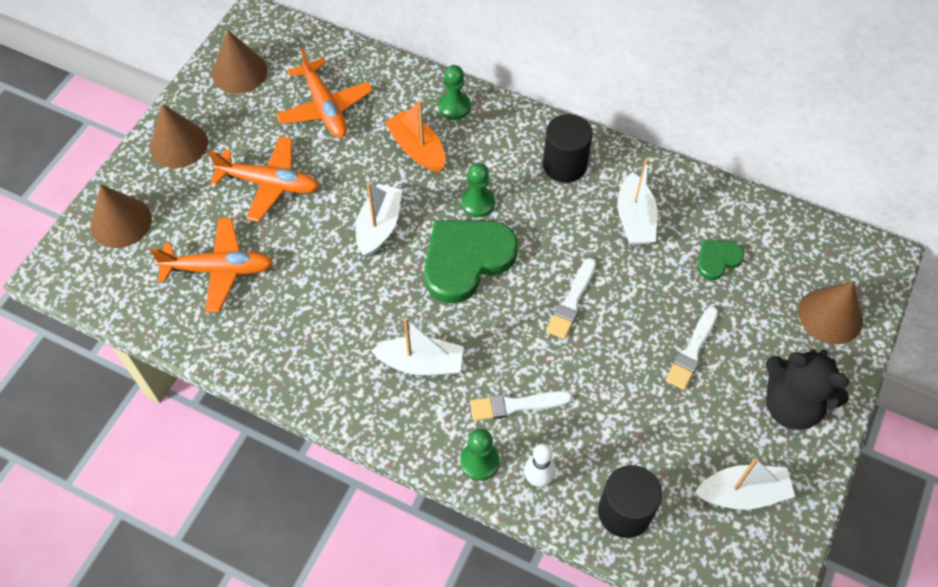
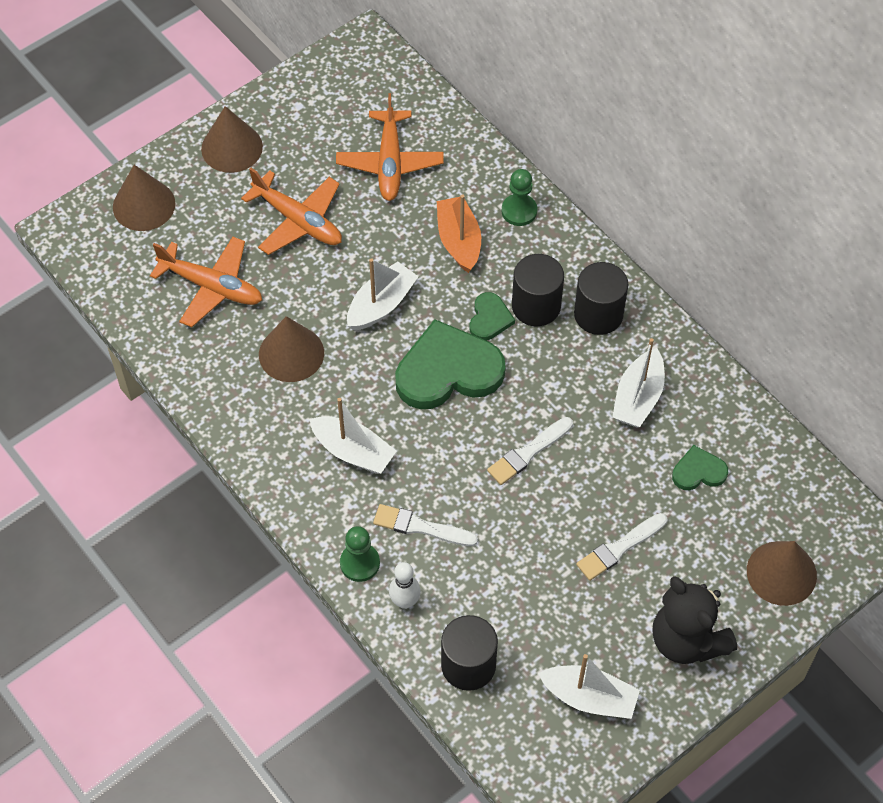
camera: 25 degrees right, 0 degrees up
(239, 72) = (324, 94): brown cone -> brown cone (291, 353)
(477, 203) = (489, 319): green pawn -> green heart
(510, 178) = (536, 306): none -> black cylinder

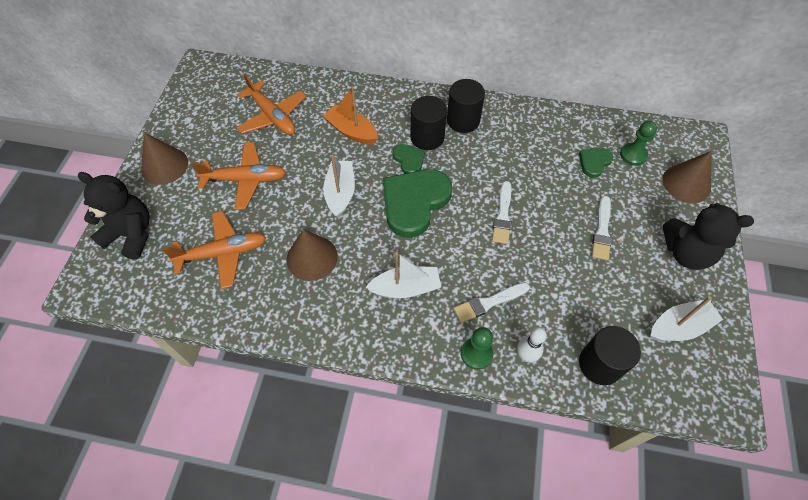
camera: 40 degrees left, 0 degrees up
(144, 205) = (131, 234): brown cone -> black teddy bear
(519, 211) = (369, 97): green pawn -> green pawn (633, 155)
(638, 397) = (526, 147): white boat -> none

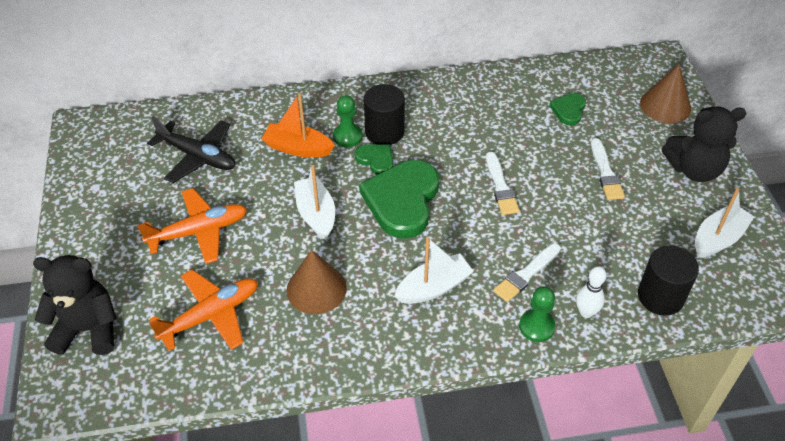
camera: 20 degrees left, 10 degrees down
(164, 165) = (92, 244): brown cone -> none
(273, 116) = (198, 157): orange plane -> black plane
(463, 120) = (415, 105): black cylinder -> none
(633, 155) = (603, 93): green pawn -> green pawn (347, 136)

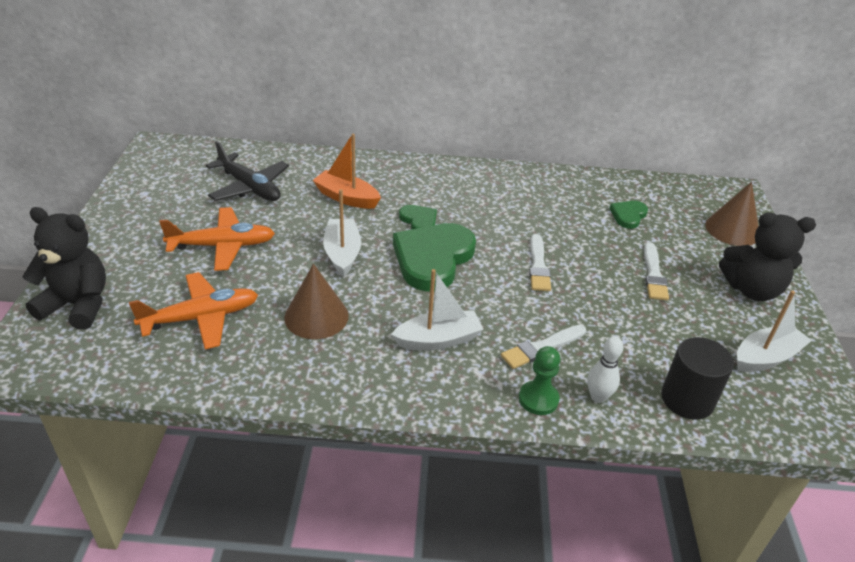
camera: 10 degrees right, 10 degrees down
(347, 136) = (398, 197): green pawn -> none
(384, 132) = (436, 200): black cylinder -> none

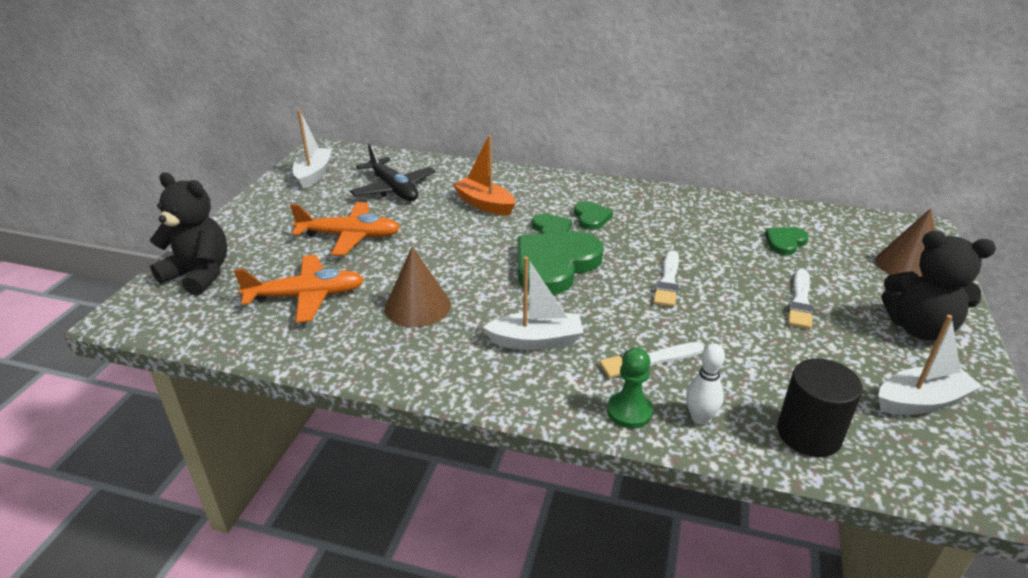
camera: 15 degrees right, 5 degrees down
(342, 253) = (463, 252): white boat -> white boat (314, 174)
(452, 204) = (591, 218): none -> green heart

